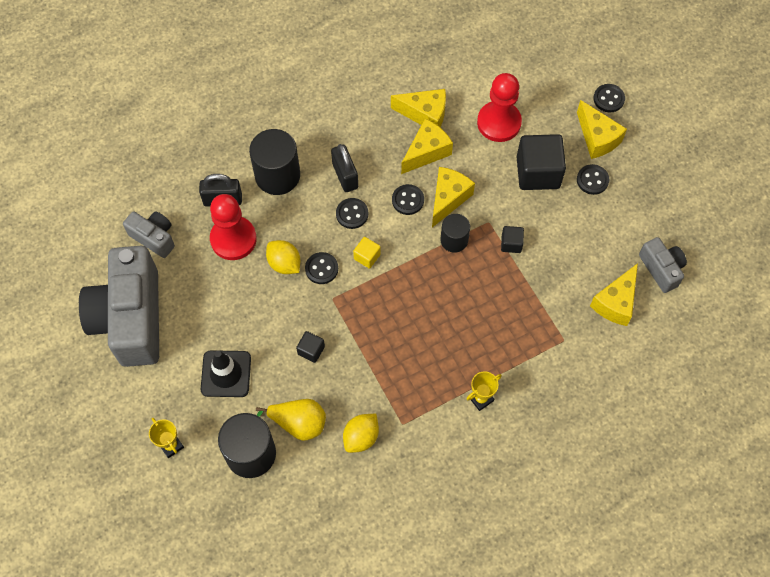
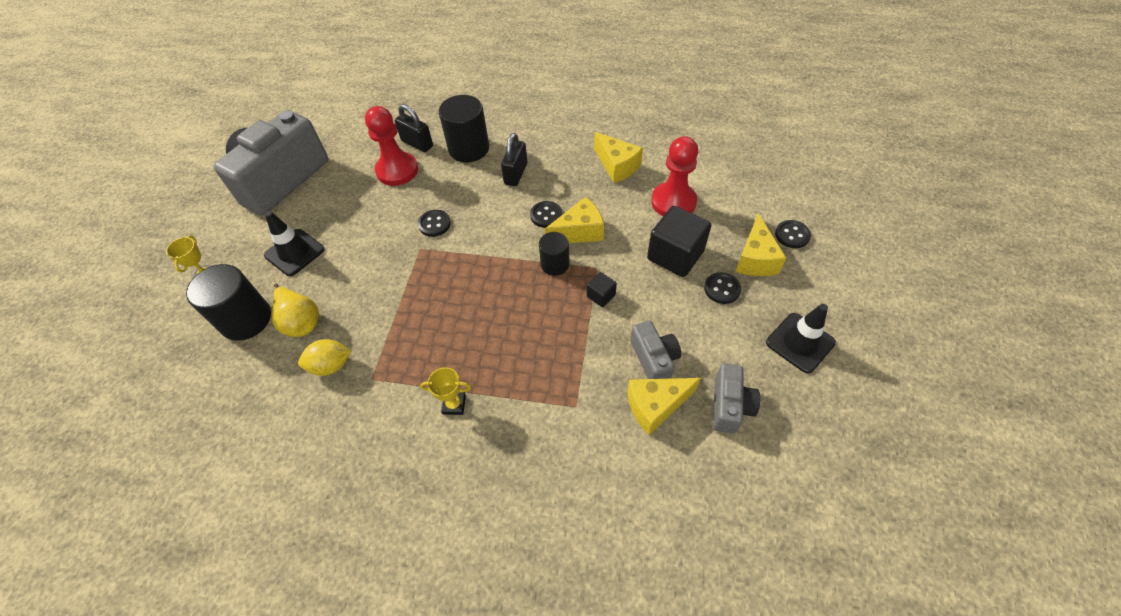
camera: 40 degrees right, 10 degrees down
(154, 237) = (350, 141): grey camera -> grey camera (654, 359)
(284, 263) = (413, 205): yellow lemon -> none
(311, 350) = (366, 275): black cube -> none
(352, 214) = (494, 201): black button -> none
(367, 256) = (475, 236): yellow cube -> none
(426, 152) = (593, 191): yellow cheese -> none
(673, 190) = (800, 342): none -> black traffic cone

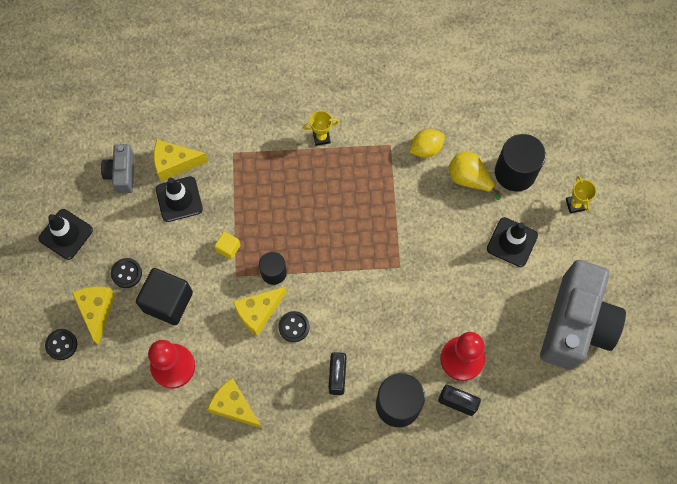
camera: 165 degrees right, 15 degrees up
(434, 224) = (397, 297): black button -> none
(601, 295) = (228, 248): black cube -> yellow cube
(654, 359) = (179, 199): grey camera -> black traffic cone
(655, 406) = (175, 163): yellow cheese -> yellow cheese turned 150 degrees counterclockwise

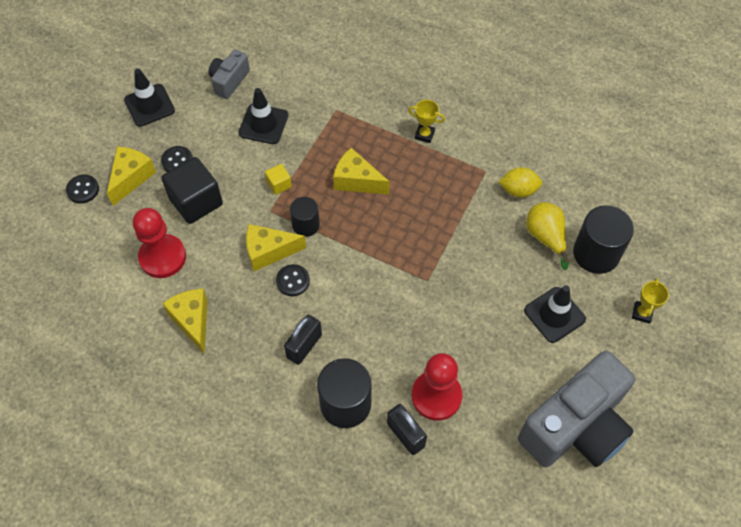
camera: 30 degrees right, 10 degrees down
(175, 163) = (280, 94): yellow cheese -> yellow cheese (356, 181)

